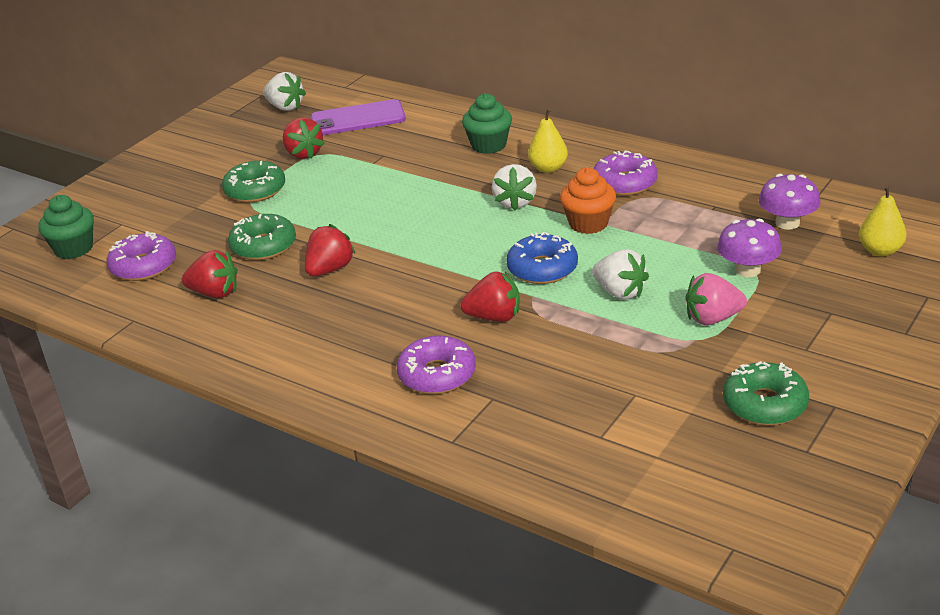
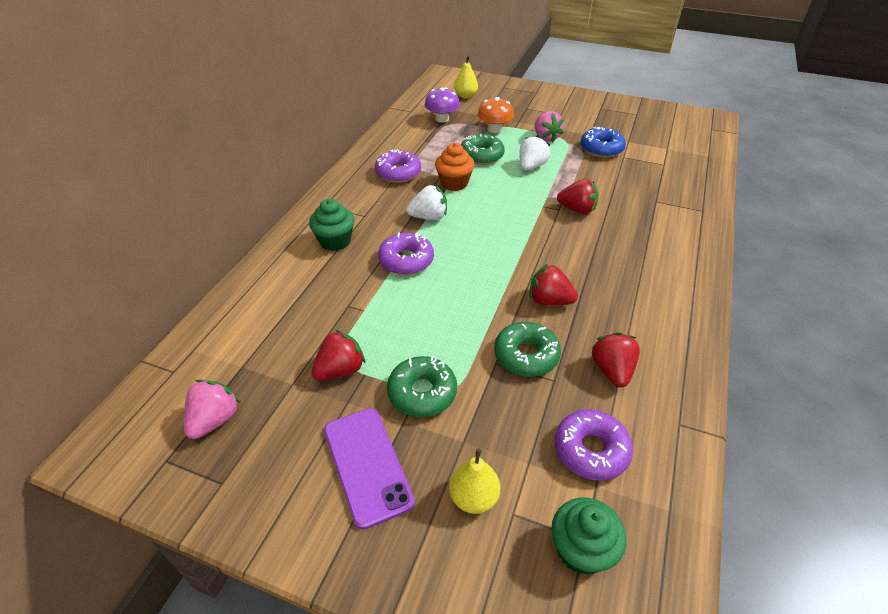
camera: 105 degrees left, 10 degrees up
(285, 107) = (215, 420): white strawberry -> pink strawberry
(358, 119) = (264, 341): purple phone -> purple phone (367, 465)
(437, 375) = (648, 224): purple donut -> purple donut (406, 260)
(494, 317) = (577, 209): red strawberry -> red strawberry turned 120 degrees clockwise
(542, 268) = (514, 196): blue donut -> blue donut (601, 149)
(548, 168) = (376, 207): yellow pear -> yellow pear (473, 497)
(747, 270) = (494, 129): purple mushroom -> orange mushroom
(765, 404) = (610, 123): green donut -> green donut (481, 155)

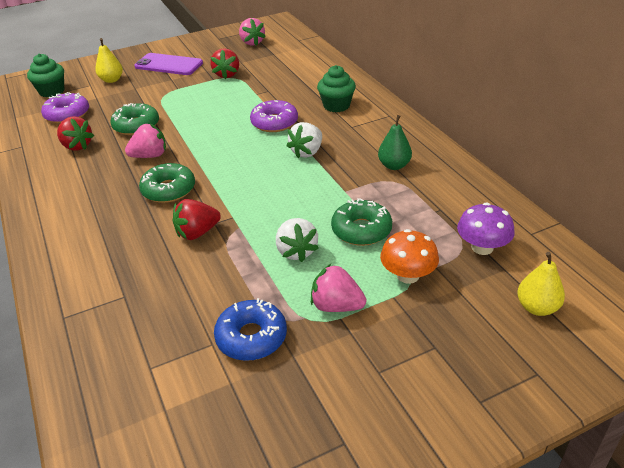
camera: 135 degrees right, 5 degrees down
(398, 173) = (394, 165): purple donut -> green pear
(422, 393) = (175, 89): green donut -> green donut (169, 190)
(454, 183) = (335, 187): orange cupcake -> none
(549, 300) = (150, 156): red strawberry -> pink strawberry

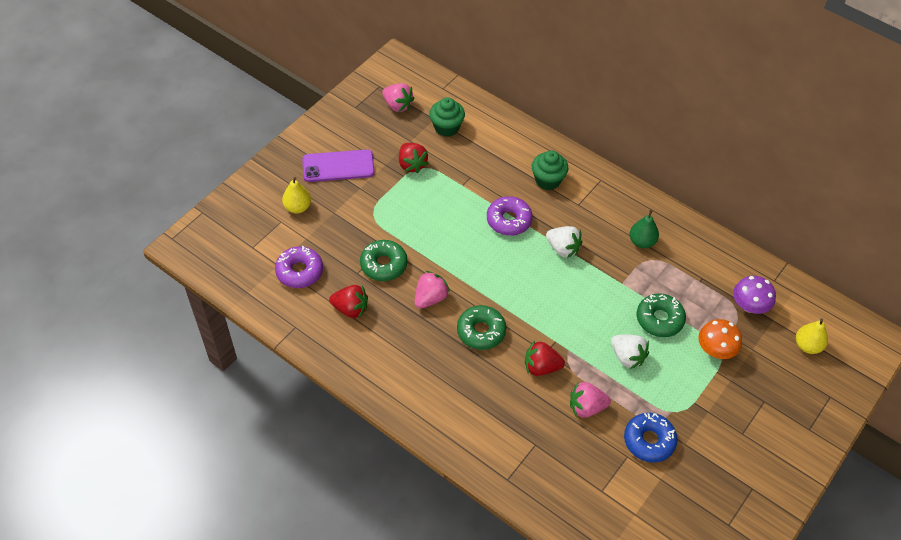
camera: 30 degrees left, 15 degrees up
(52, 91) = (248, 243): green cupcake -> green cupcake (446, 127)
(197, 233) = (541, 367): red strawberry -> red strawberry turned 60 degrees clockwise
(307, 152) = (563, 249): white strawberry -> white strawberry turned 60 degrees counterclockwise
(336, 306) = (686, 394): pink strawberry -> pink strawberry (586, 407)

